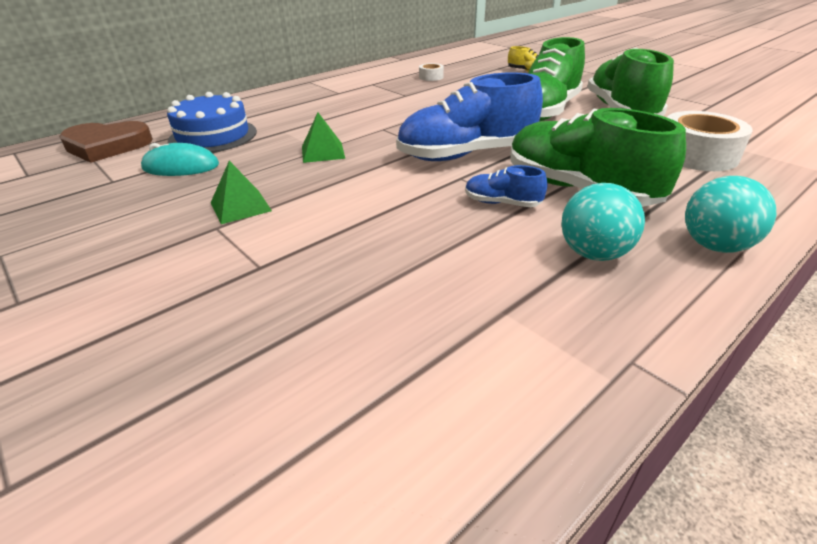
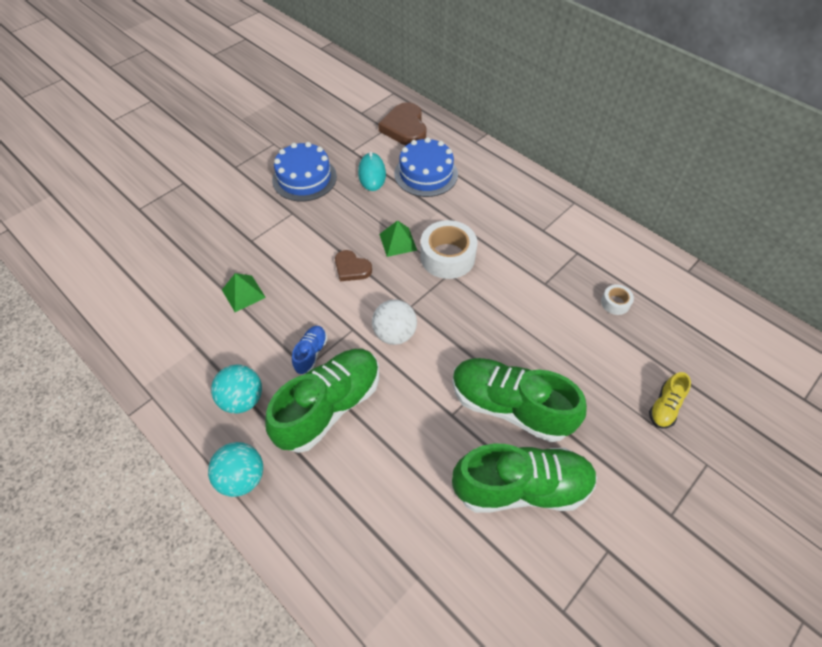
camera: 85 degrees right, 20 degrees up
(138, 219) = (304, 178): none -> blue cake
(240, 206) = (316, 217): green pyramid -> green pyramid (243, 293)
(357, 179) = (352, 268): none -> brown heart
(466, 155) = (395, 334): blue shoe -> white ball
(697, 155) = (398, 526): white tape -> white tape (447, 257)

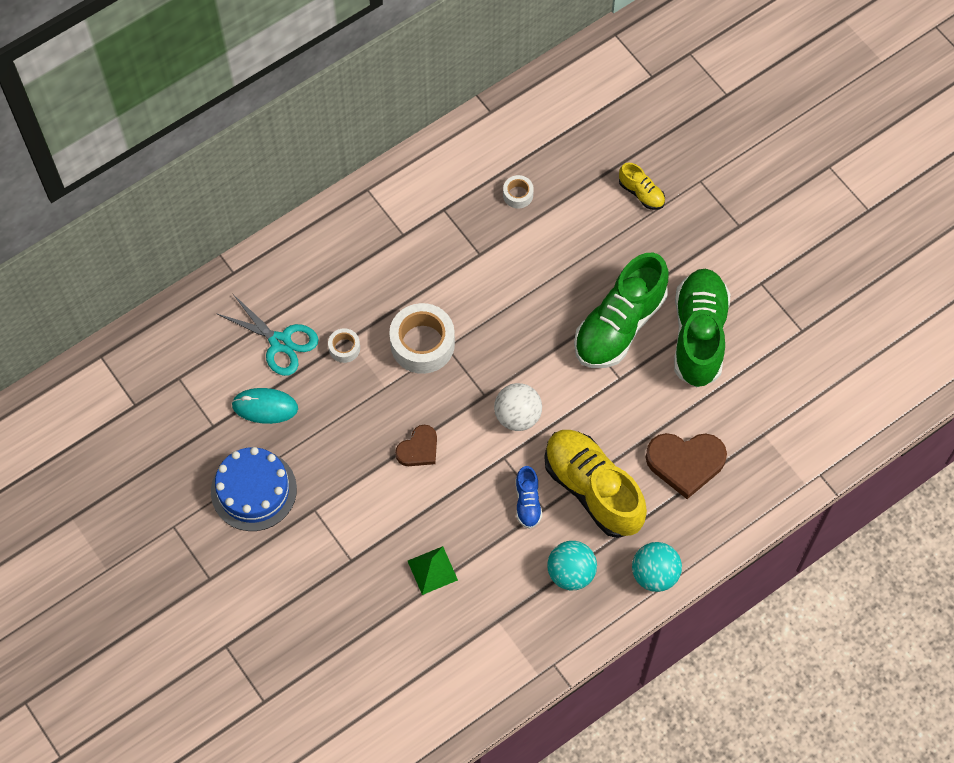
camera: 80 degrees left, 10 degrees up
(311, 354) = (527, 502): blue shoe -> blue shoe turned 120 degrees counterclockwise
(329, 406) = (593, 489): green shoe -> yellow shoe
(398, 242) = (388, 393): green pyramid -> none
(405, 128) = (183, 353): brown heart -> brown heart (685, 463)
(426, 174) = (280, 342): blue cake -> turquoise scissors
(431, 210) = (344, 348): none -> white tape

